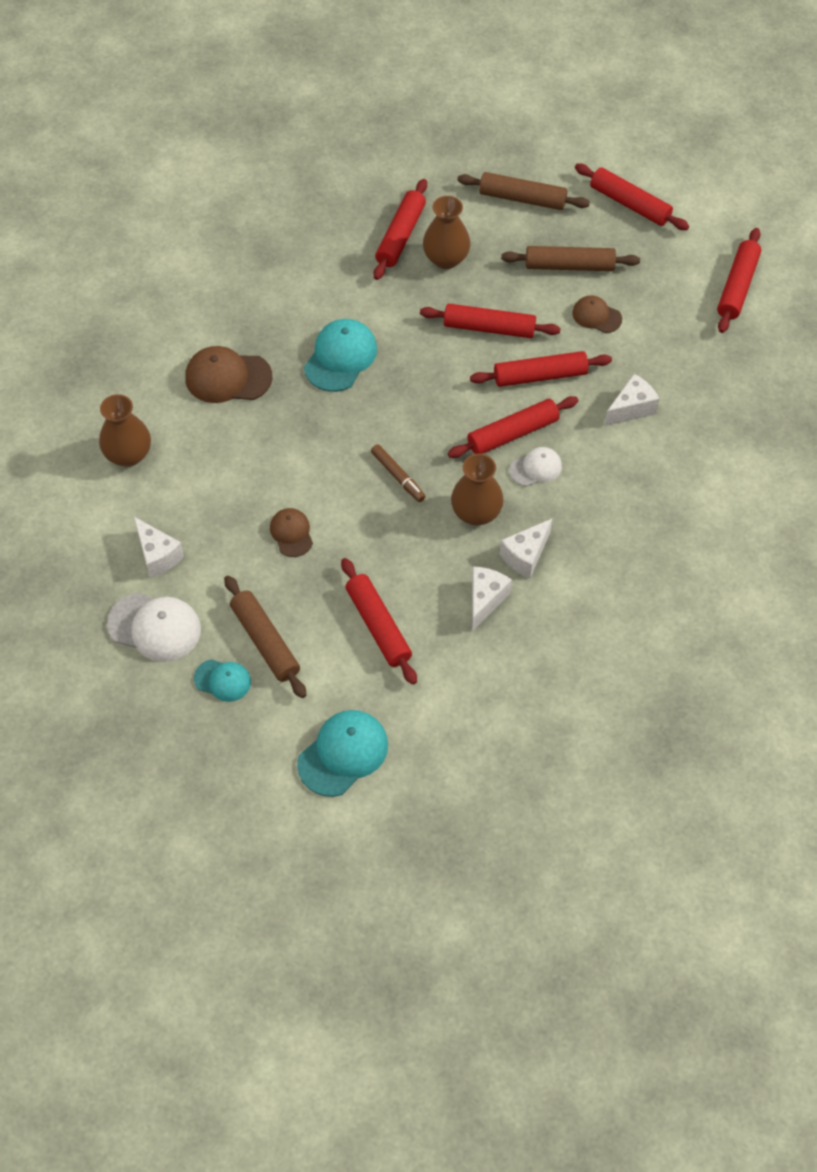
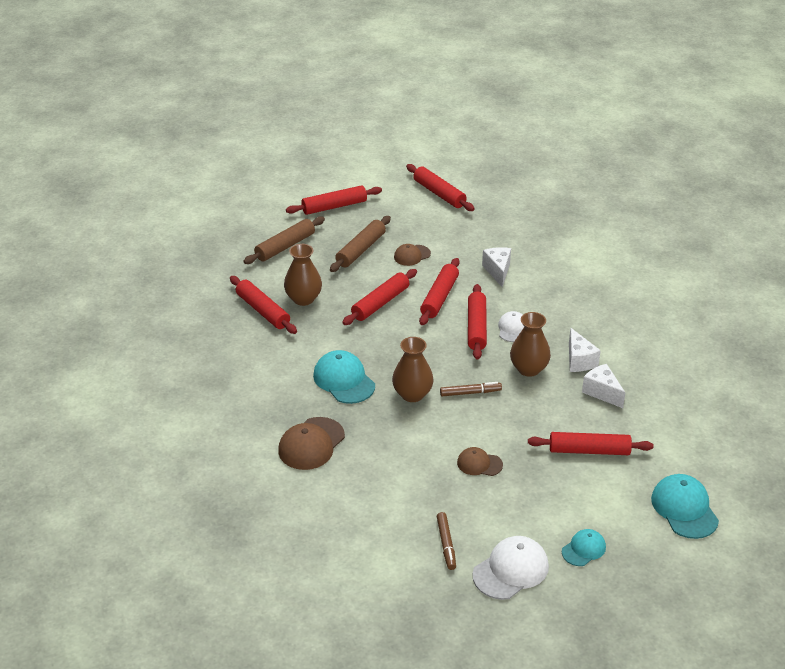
camera: 60 degrees left, 20 degrees down
(128, 455) = (338, 526): brown vase -> brown vase (412, 394)
(158, 555) = (446, 544): white cheese -> brown marker
(265, 641) = (564, 513): brown rolling pin -> none

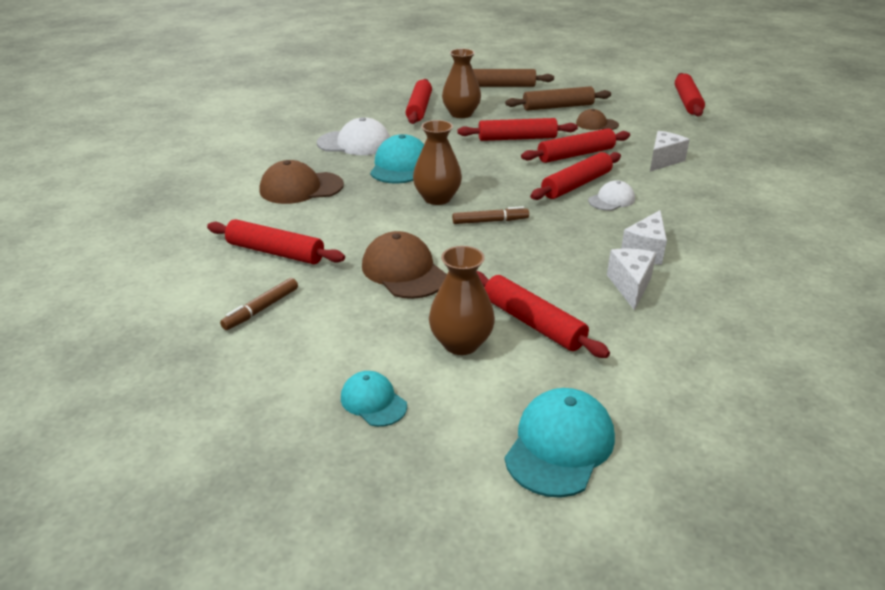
camera: 45 degrees right, 5 degrees down
(334, 206) = (580, 80): red rolling pin -> red rolling pin (275, 252)
(470, 393) = (490, 221): brown marker -> brown marker turned 45 degrees counterclockwise
(479, 464) = (404, 271): brown cap -> brown cap, size x1.67
(511, 570) = (272, 368): white cap -> white cap (354, 143)
(528, 369) = (578, 232): brown vase -> brown vase (461, 343)
(583, 549) = (373, 401): turquoise cap -> turquoise cap turned 135 degrees counterclockwise

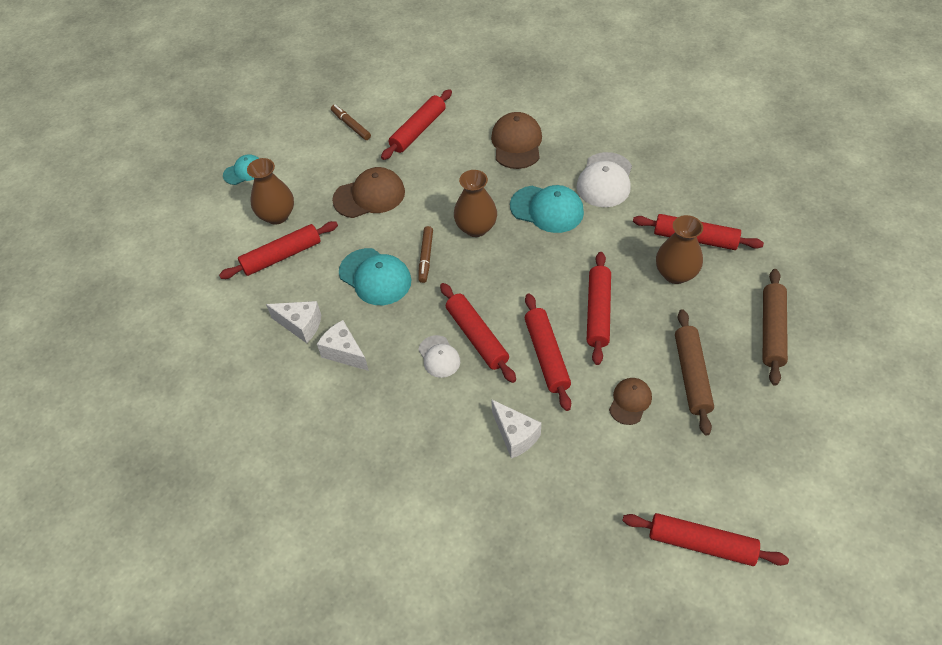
camera: 105 degrees right, 20 degrees up
(559, 445) = (173, 244): turquoise cap -> turquoise cap (375, 277)

